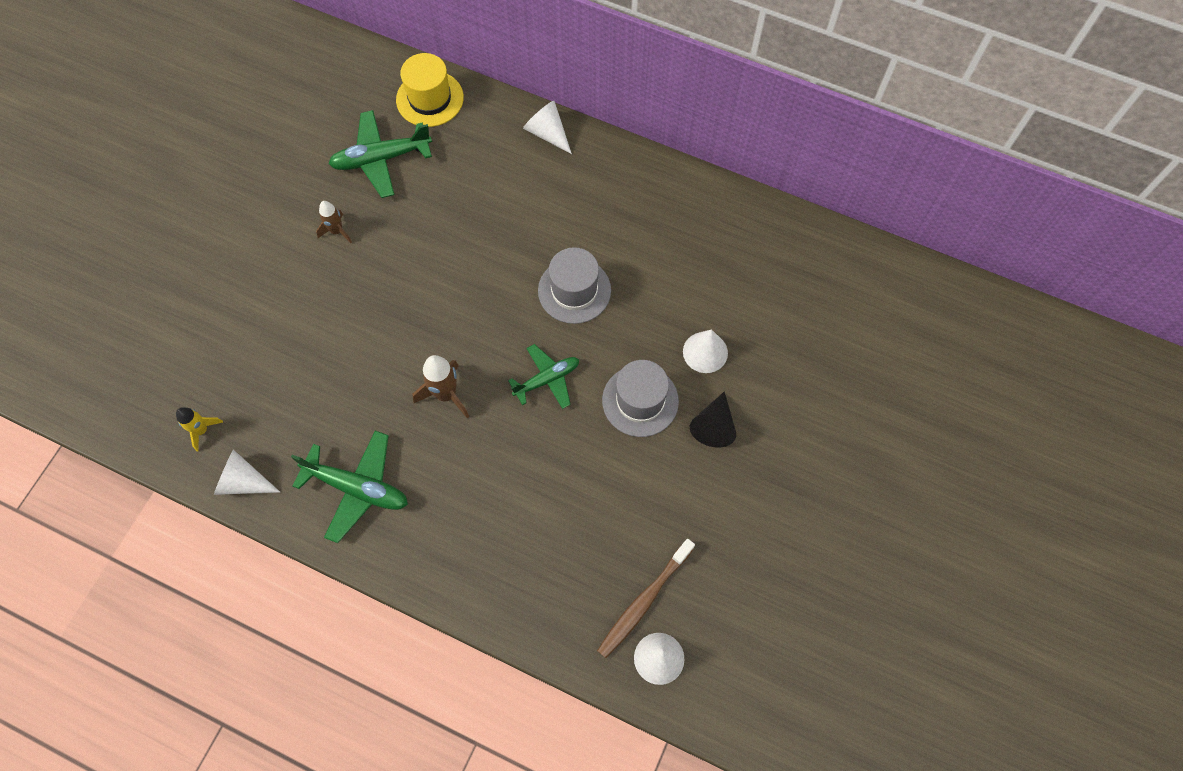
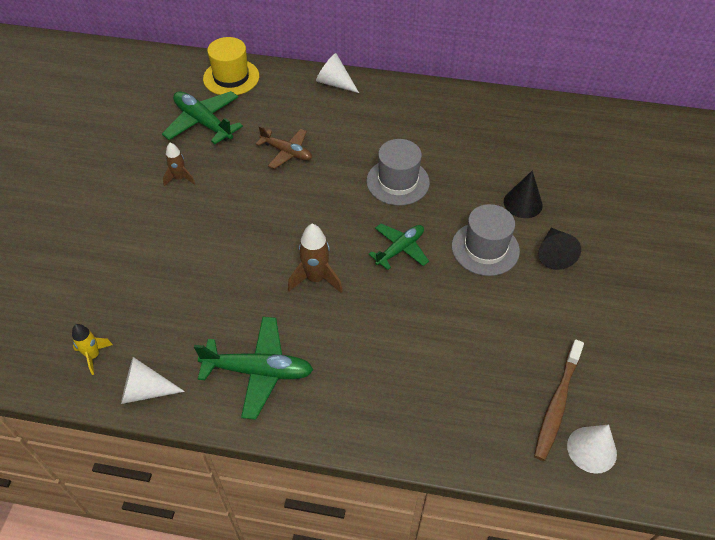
camera: 15 degrees left, 15 degrees down
(381, 159) = (203, 123): green plane -> green plane turned 75 degrees clockwise
(463, 221) = (287, 152): none -> brown plane
(705, 352) = (523, 203): white cone -> black cone

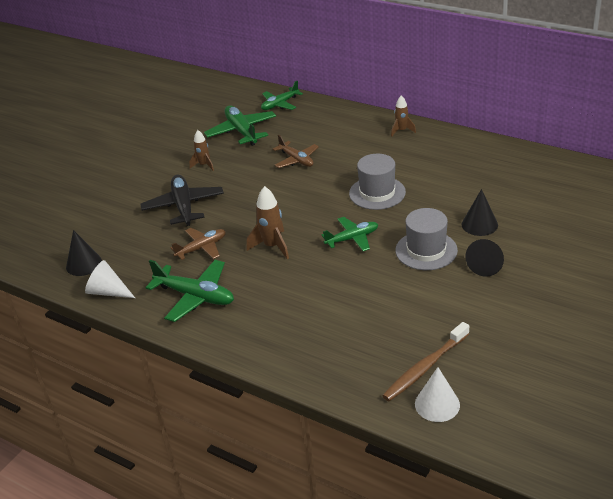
camera: 25 degrees right, 15 degrees down
(93, 356) = (84, 264): yellow rocket -> black cone
(182, 243) = (183, 206): none -> black plane
(231, 77) = (280, 104): yellow hat -> green plane
(233, 299) = (201, 248): none -> brown plane
(335, 83) = (363, 118): white cone -> none
(385, 94) = (401, 131): none -> brown rocket

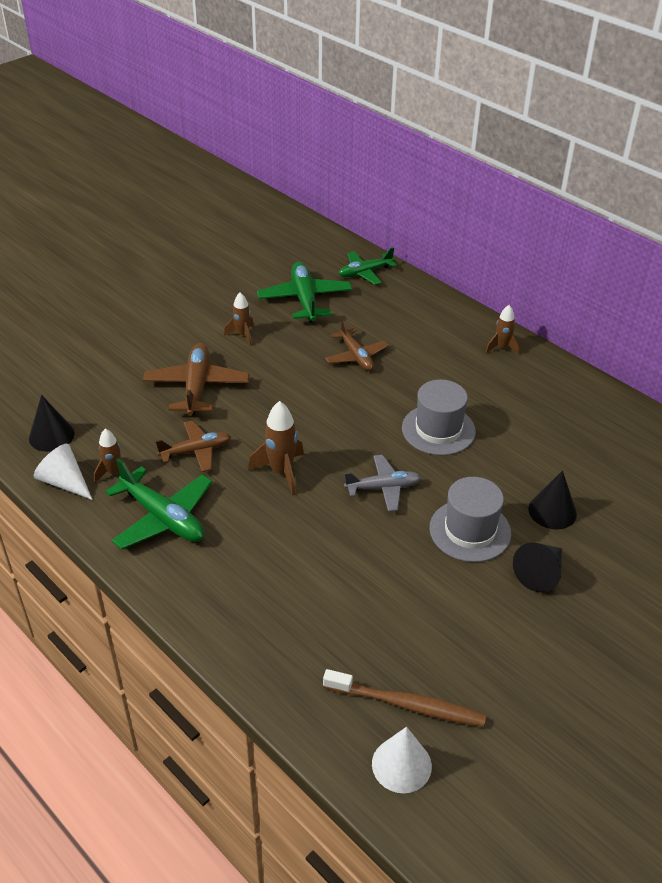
camera: 10 degrees right, 5 degrees up
(144, 277) = (114, 473): none -> brown rocket
(183, 206) = (196, 387): black plane -> brown plane
(352, 238) = (383, 488): green plane -> grey plane
(425, 367) = (406, 704): brown toothbrush -> brown toothbrush turned 135 degrees counterclockwise

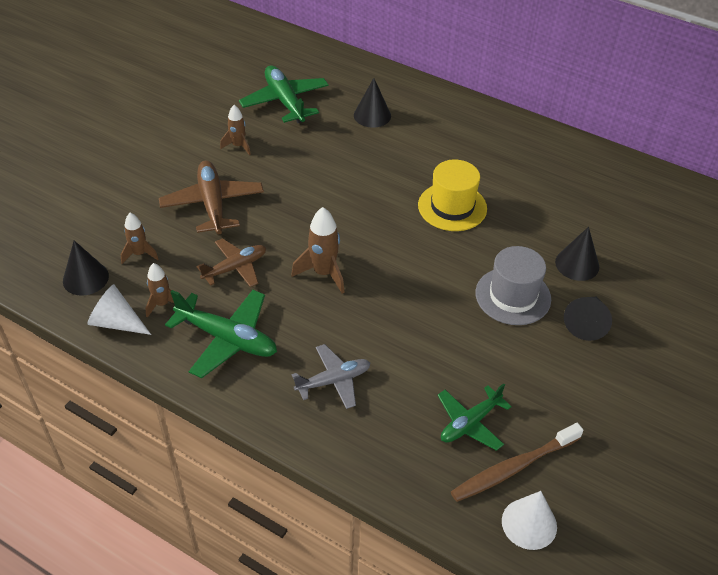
camera: 15 degrees left, 5 degrees up
(356, 356) = (353, 149): brown plane -> none
(365, 273) = (332, 67): green plane -> green plane (470, 423)
(383, 488) = (422, 270): grey plane -> grey plane (333, 381)
(388, 326) = (372, 115): none -> black cone
(406, 704) = (514, 467): brown toothbrush -> brown toothbrush turned 150 degrees clockwise
(438, 430) = (452, 207): grey hat -> yellow hat
(501, 347) = (481, 120): brown rocket -> brown rocket (139, 254)

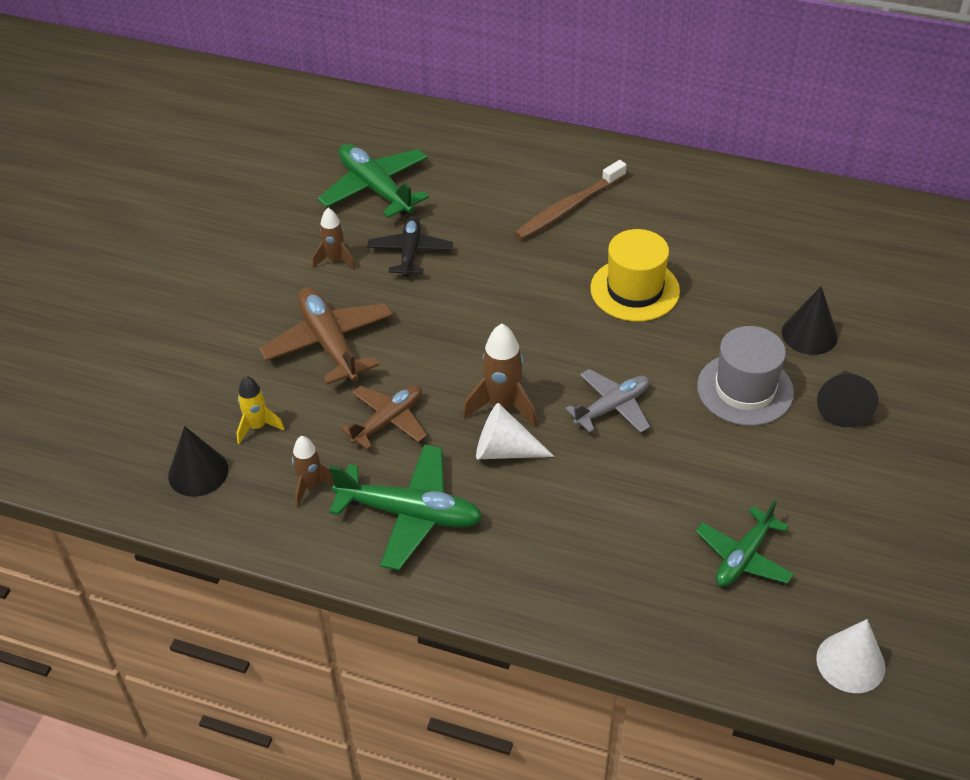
camera: 10 degrees left, 0 degrees up
(117, 322) = (260, 521): white cone -> white cone (505, 450)
(139, 254) = (257, 426): brown rocket -> yellow rocket
(294, 150) = (410, 252): none -> black plane
(333, 381) = (561, 539): grey plane -> grey plane (612, 407)
(372, 115) = (494, 187): black cone -> none
(514, 467) = (812, 600): brown toothbrush -> brown toothbrush (569, 207)

